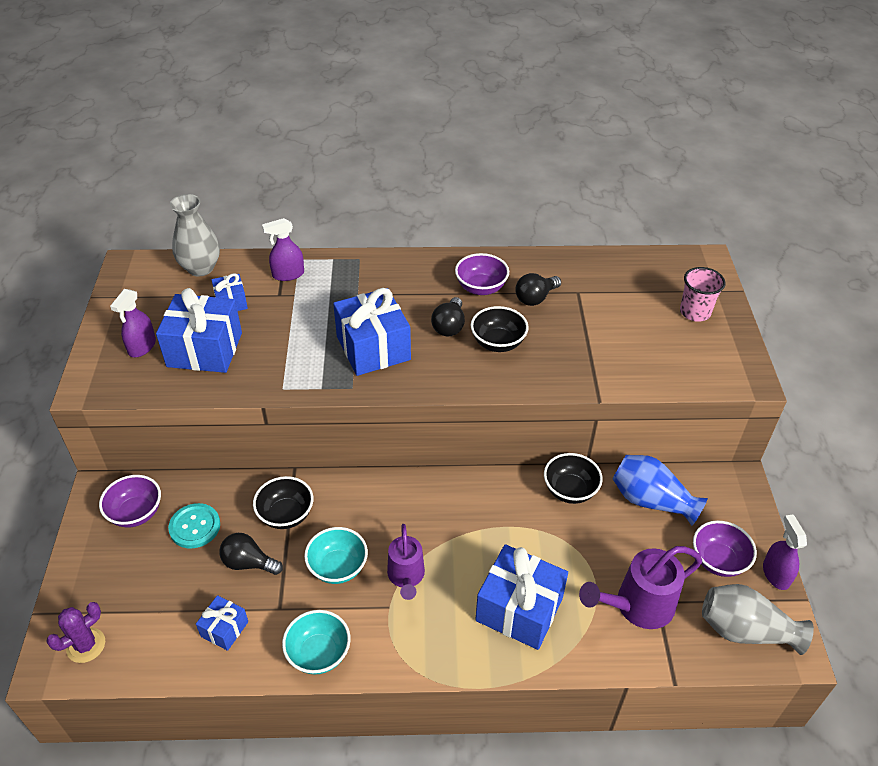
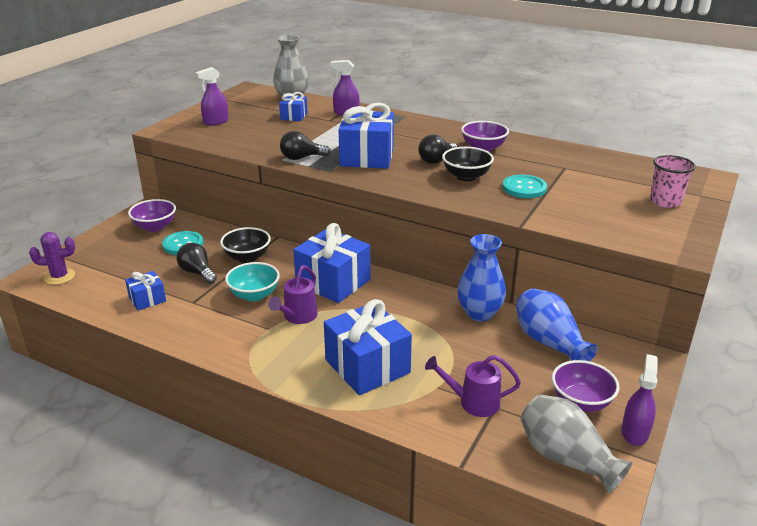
camera: 30 degrees right, 15 degrees down
(204, 350) = (252, 131): blue gift -> blue gift (333, 282)
(318, 653) = (194, 334): turquoise bowl -> none
(535, 298) = (523, 162): black light bulb -> black light bulb (301, 158)
(564, 340) = (524, 188): none -> turquoise button
(570, 490) = (479, 313): black bowl -> blue vase
(637, 606) = (473, 402): purple watering can -> purple watering can, size x0.66

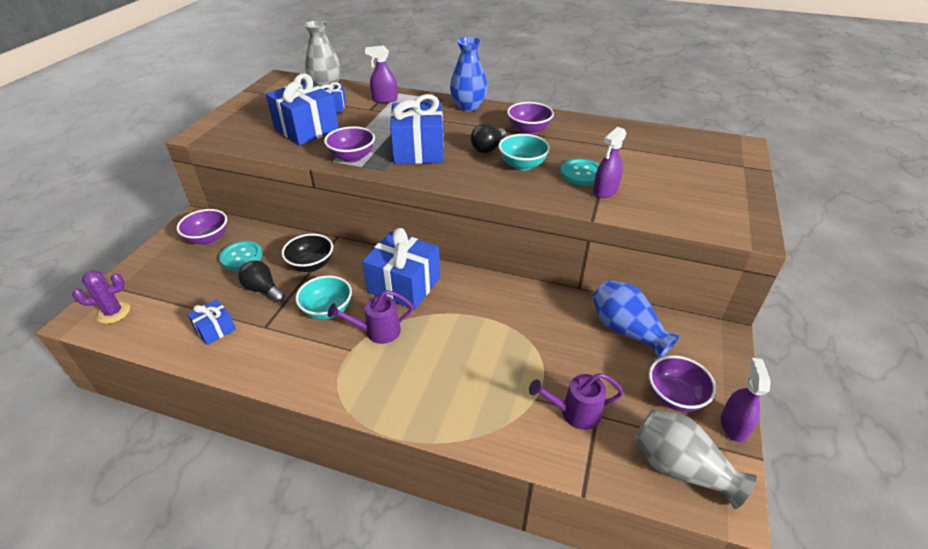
camera: 10 degrees left, 10 degrees up
(216, 122) = (253, 120): purple spray bottle -> purple spray bottle (605, 191)
(297, 317) = (377, 332): purple watering can -> purple watering can turned 60 degrees clockwise
(301, 158) = (352, 157): black light bulb -> purple bowl
(367, 366) = (460, 383): blue gift -> blue gift (306, 129)
(466, 177) = (522, 165): black bowl -> turquoise bowl
(479, 313) = (553, 304): blue vase -> blue vase (468, 107)
(665, 201) = (715, 177): pink cup -> none

